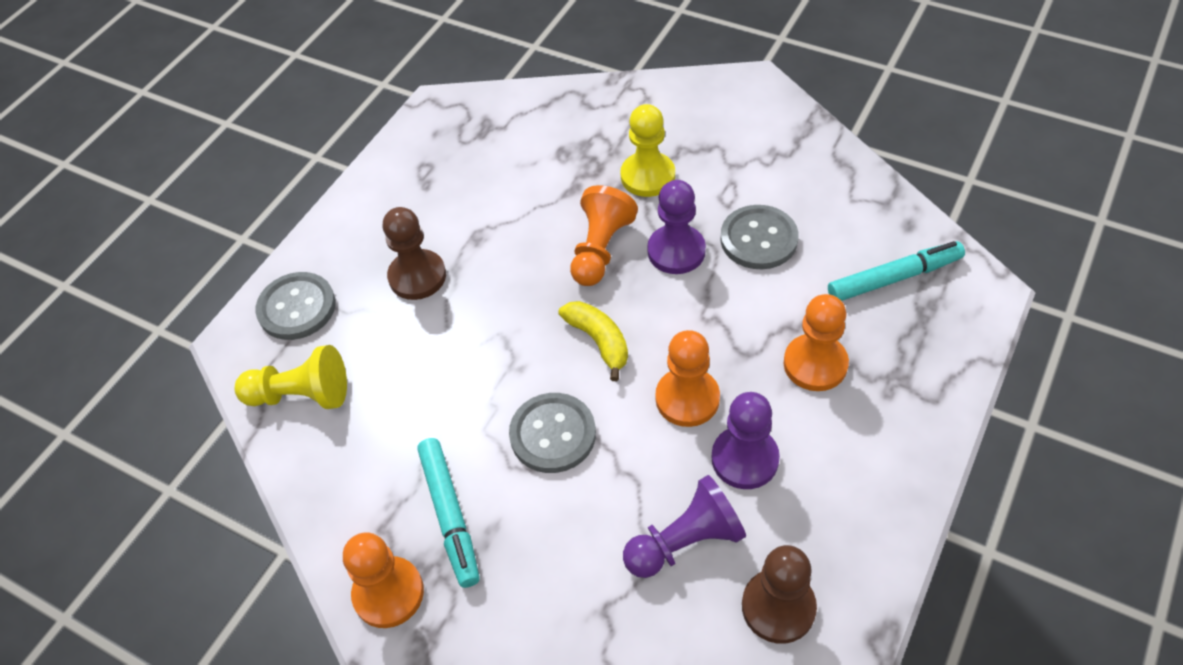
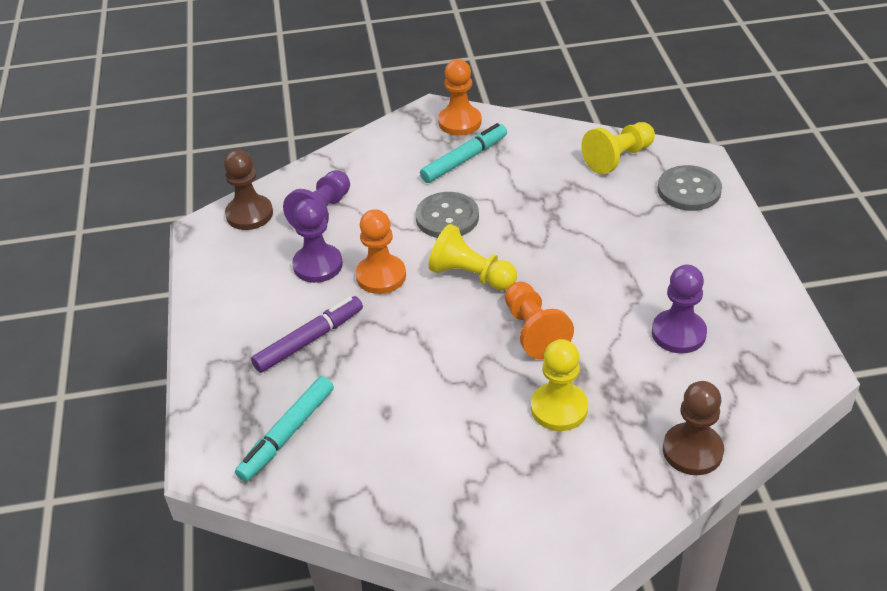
camera: 140 degrees right, 10 degrees down
(417, 276) = (639, 246): brown pawn -> brown pawn (692, 451)
(450, 515) = (464, 159): turquoise marker -> turquoise marker turned 105 degrees clockwise
(599, 341) = (471, 276): yellow banana -> yellow pawn
(676, 251) = (475, 361): purple pawn -> purple pawn (678, 333)
(758, 239) = (419, 406): grey button -> none
(815, 364) = (309, 340): orange pawn -> purple marker

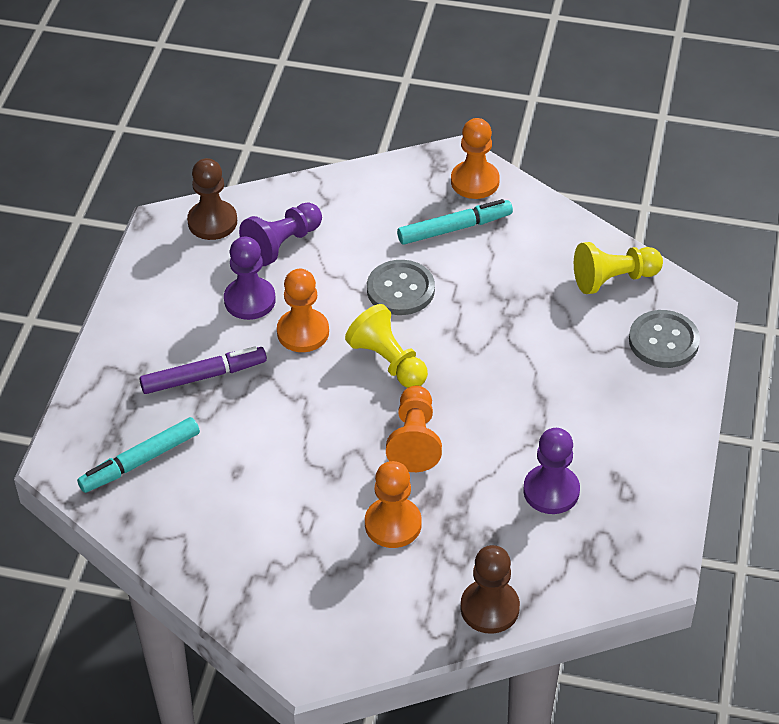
camera: 20 degrees right, 5 degrees up
(559, 408) = (393, 524): yellow pawn -> orange pawn

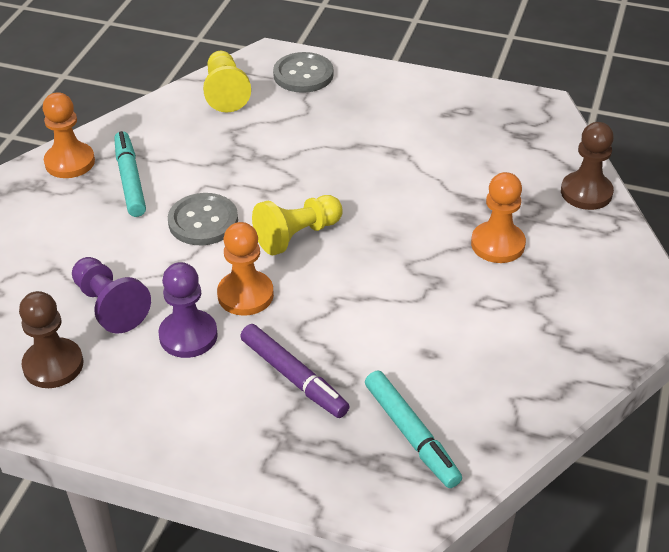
camera: 85 degrees left, 5 degrees down
(204, 376) = (294, 377): purple marker -> purple marker turned 150 degrees clockwise
(414, 440) = (398, 224): orange pawn -> none
(551, 491) = (461, 148): purple pawn -> none

